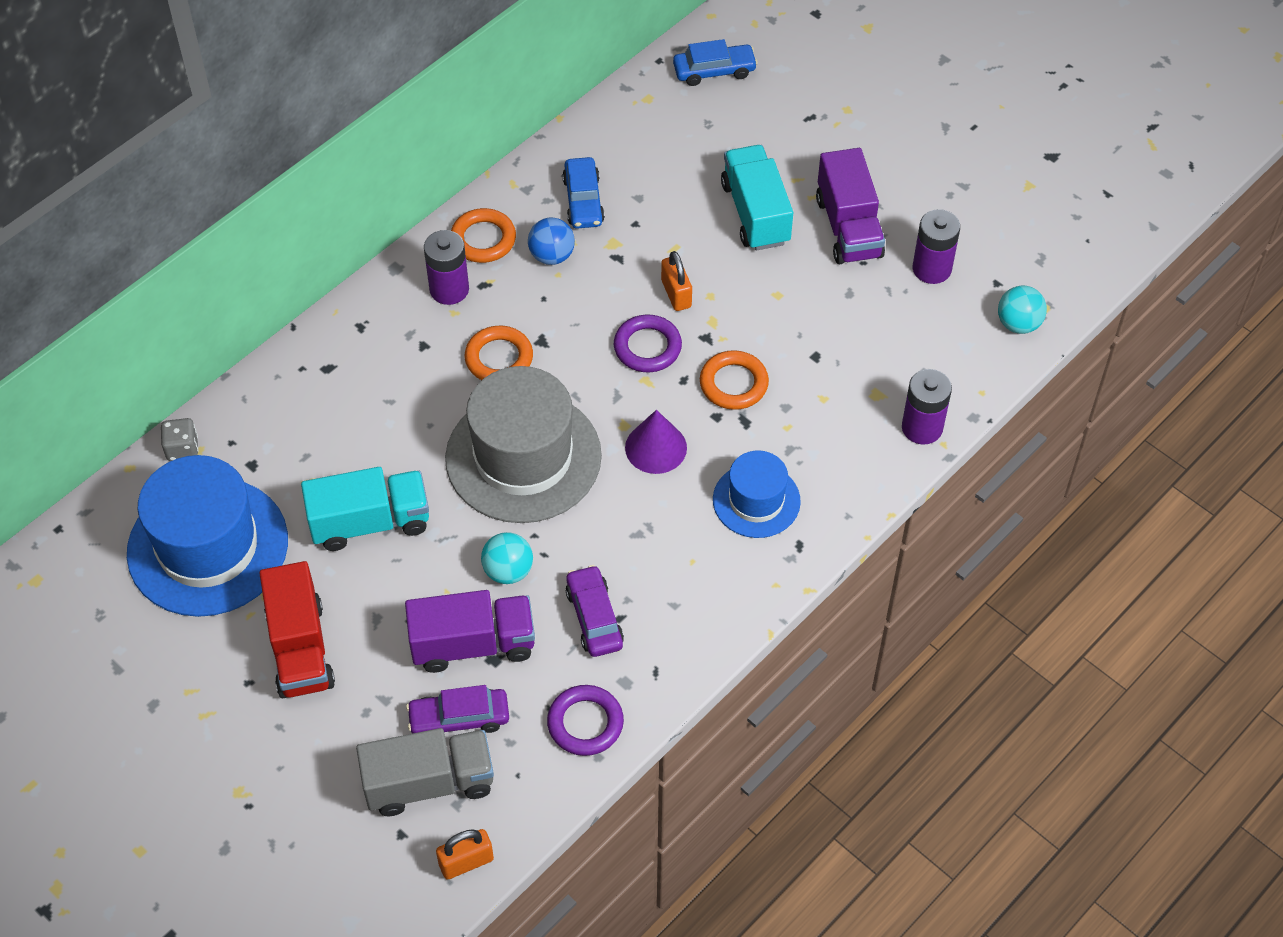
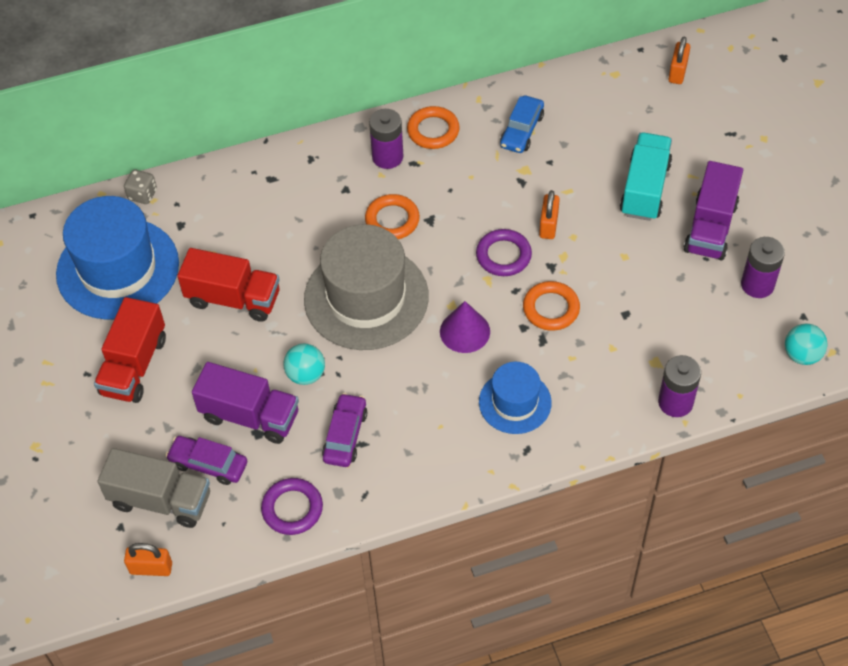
camera: 30 degrees right, 0 degrees up
(370, 522) = (233, 299): turquoise truck -> red truck
(552, 256) = (475, 161): blue ball -> none
(714, 71) = (677, 72): blue car -> orange padlock

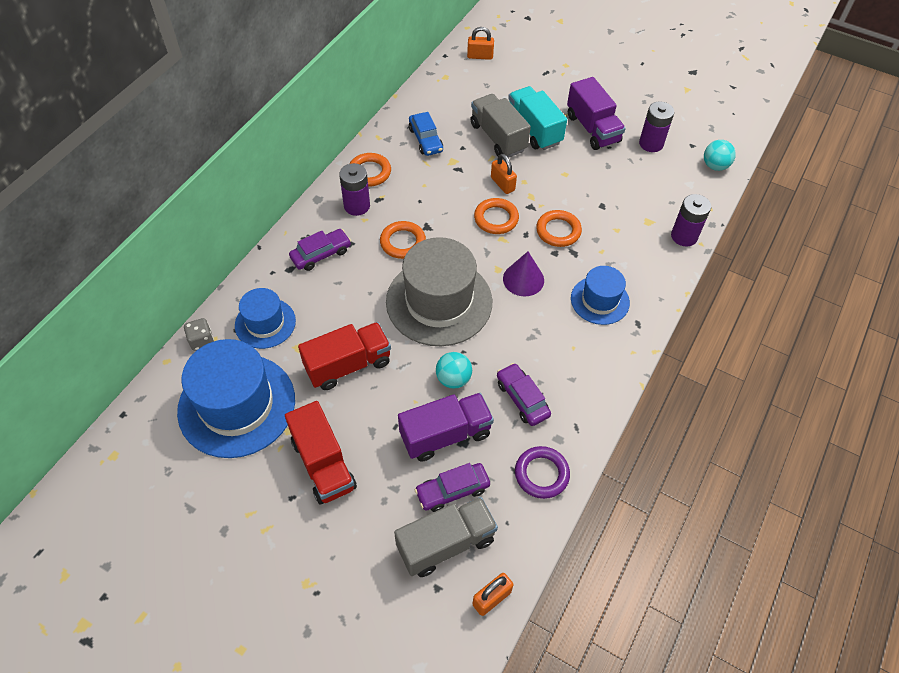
camera: 45 degrees left, 0 degrees up
(204, 214) = (265, 323): none -> blue hat
(310, 183) = (321, 254): none -> purple car
(503, 255) = (496, 219): purple ring -> orange ring
(598, 174) = (498, 137): none -> grey truck
(677, 72) = (480, 56): orange padlock -> orange padlock turned 60 degrees counterclockwise

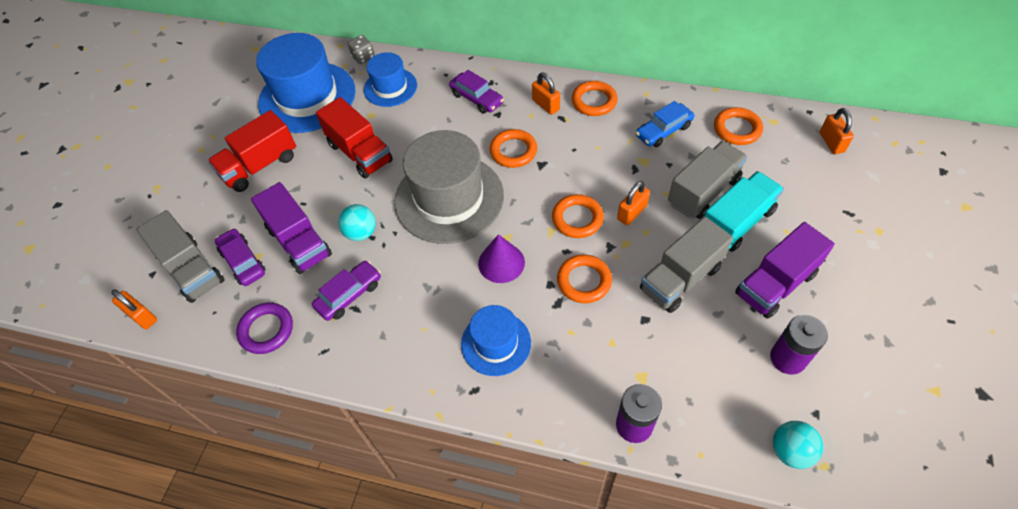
camera: 80 degrees right, 0 degrees up
(357, 206) = (545, 105): purple battery -> orange padlock
(444, 98) = (737, 129): none -> orange ring
(573, 175) = (680, 278): none -> grey truck

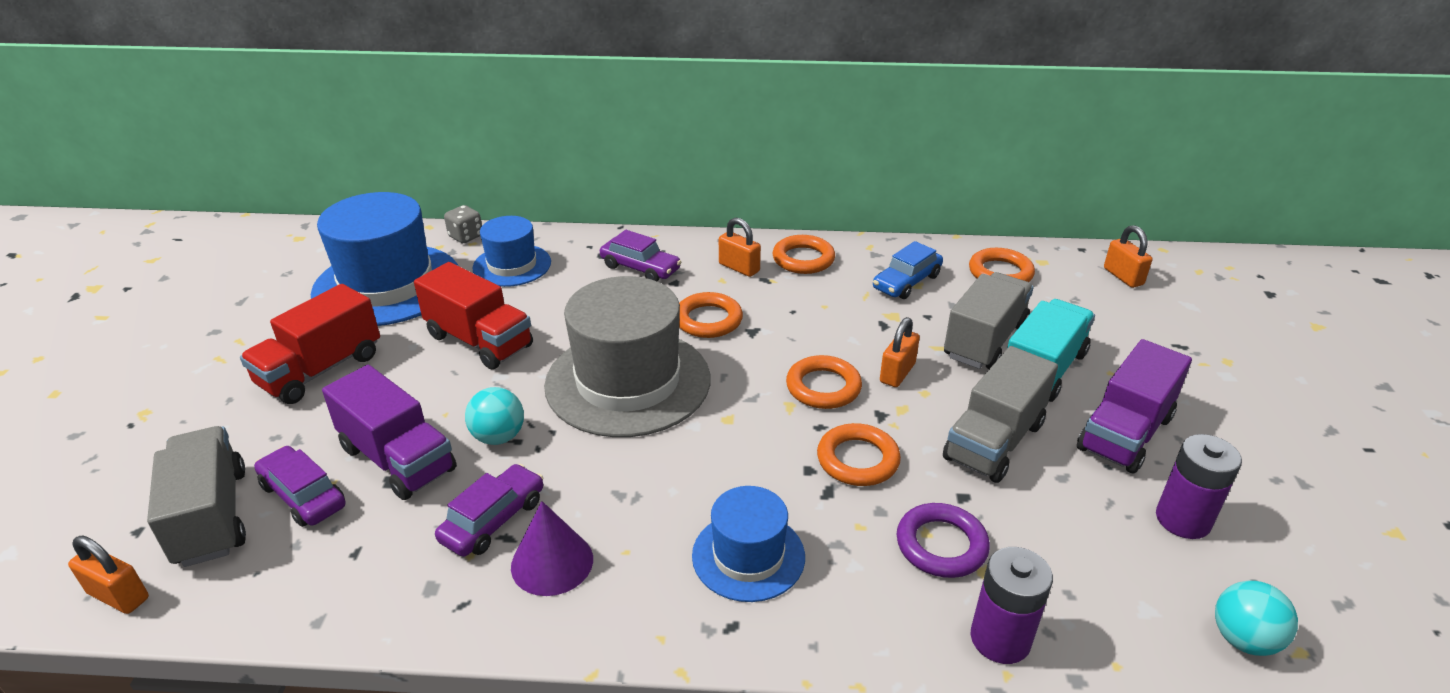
camera: 15 degrees left, 20 degrees down
(192, 270) = (211, 517): grey truck -> grey truck turned 150 degrees counterclockwise
(266, 330) = (355, 587): purple ring -> purple ring (941, 545)
(501, 262) = (727, 451): purple cone -> purple cone (552, 562)

